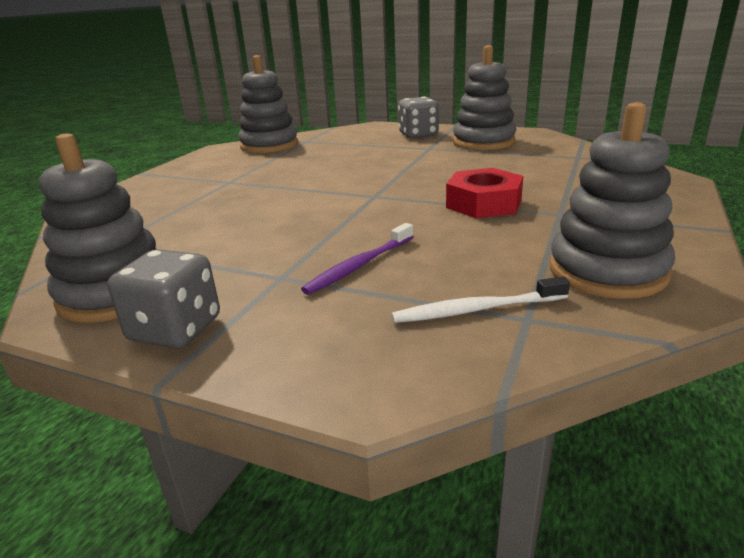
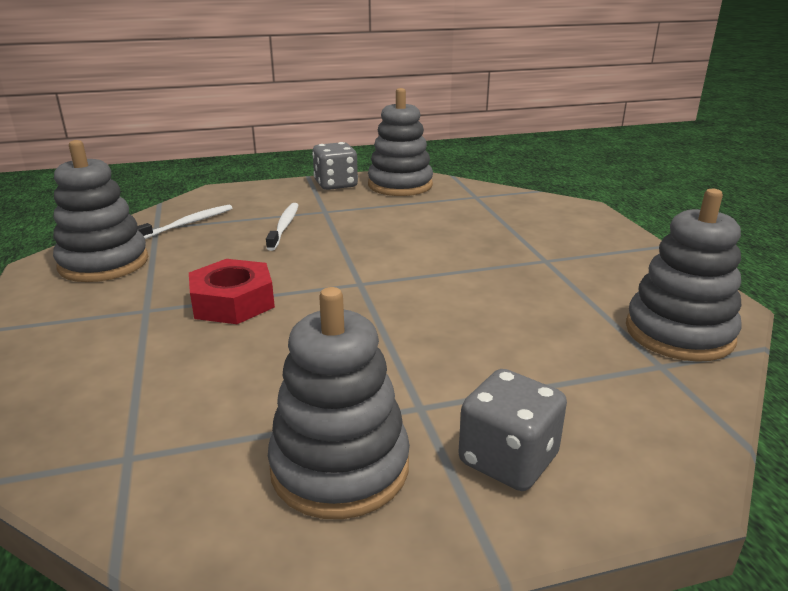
camera: 140 degrees right, 0 degrees up
(359, 266) = (284, 226): purple toothbrush -> white toothbrush

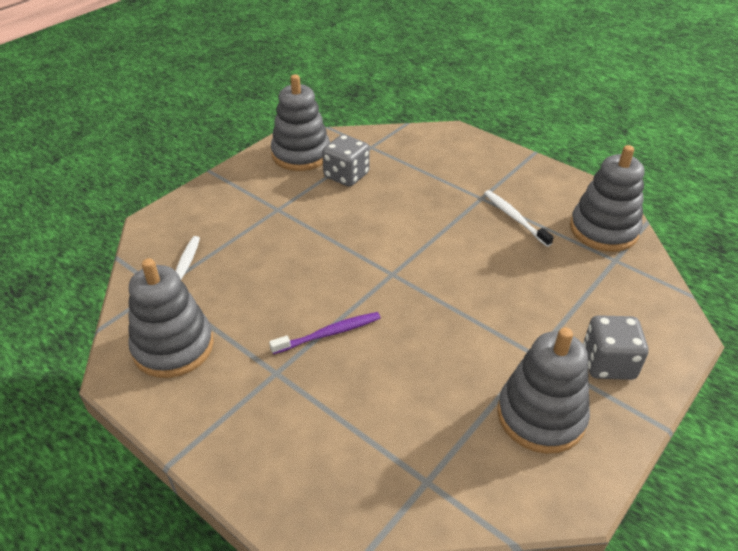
camera: 35 degrees left, 15 degrees up
(233, 302) = (329, 333): red nut -> purple toothbrush
(284, 226) = (267, 240): white toothbrush -> white toothbrush (514, 217)
(336, 184) = (248, 173): grey dice -> grey dice (346, 176)

